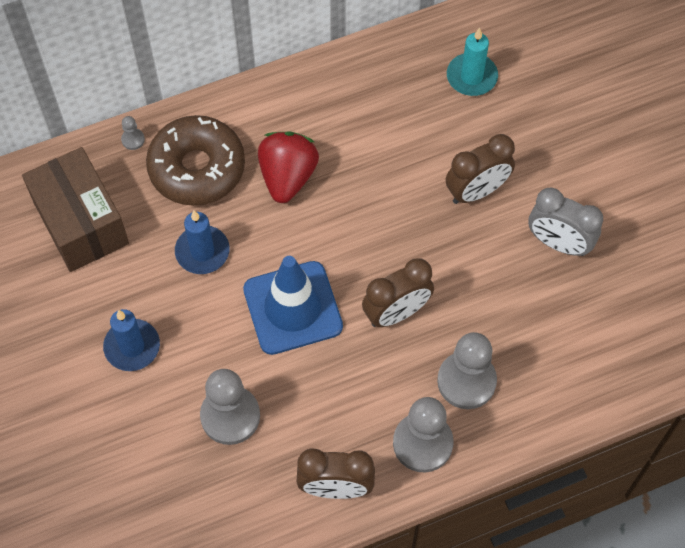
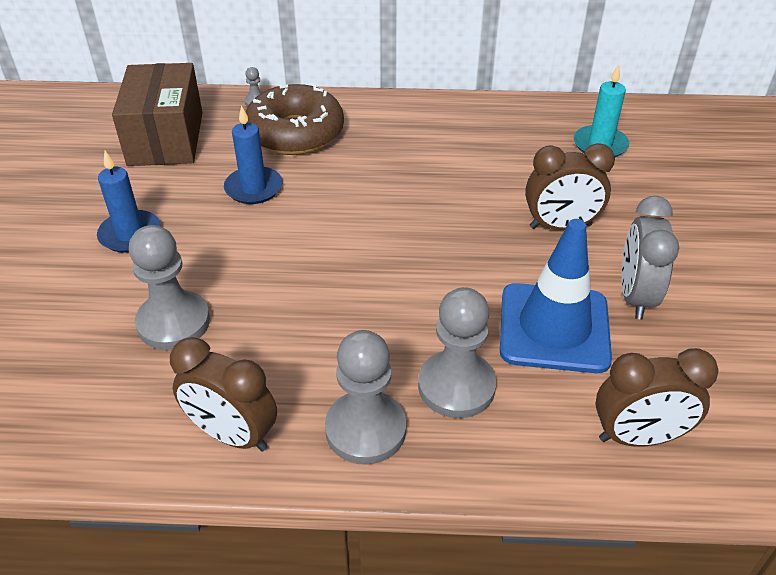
camera: 25 degrees right, 20 degrees down
(288, 176) = (373, 161): red strawberry -> none
(292, 308) = (307, 256): blue traffic cone -> blue traffic cone (554, 328)
(396, 313) = (413, 296): brown clock -> brown clock (638, 437)
(558, 243) = (635, 296): grey clock -> grey clock turned 45 degrees clockwise

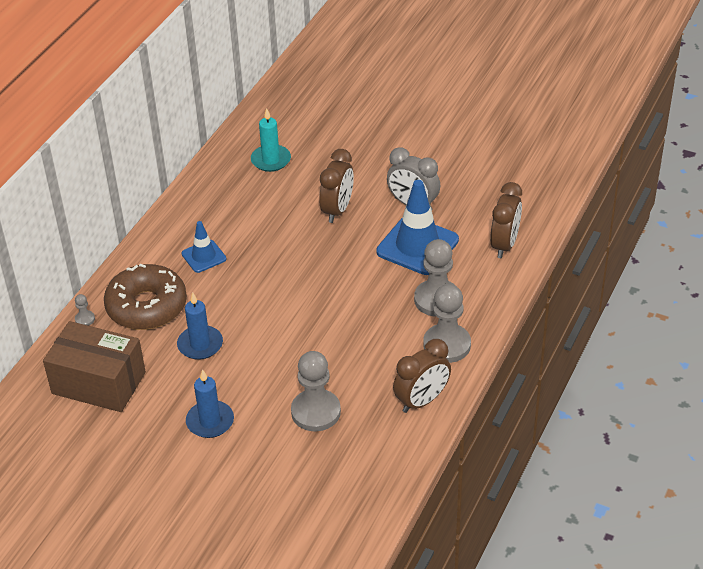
camera: 65 degrees left, 0 degrees up
(398, 147) = (204, 256): none -> blue traffic cone

